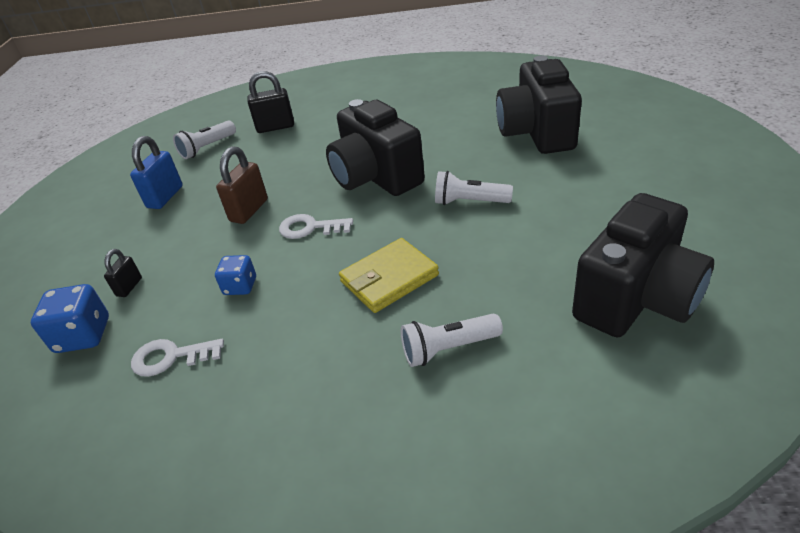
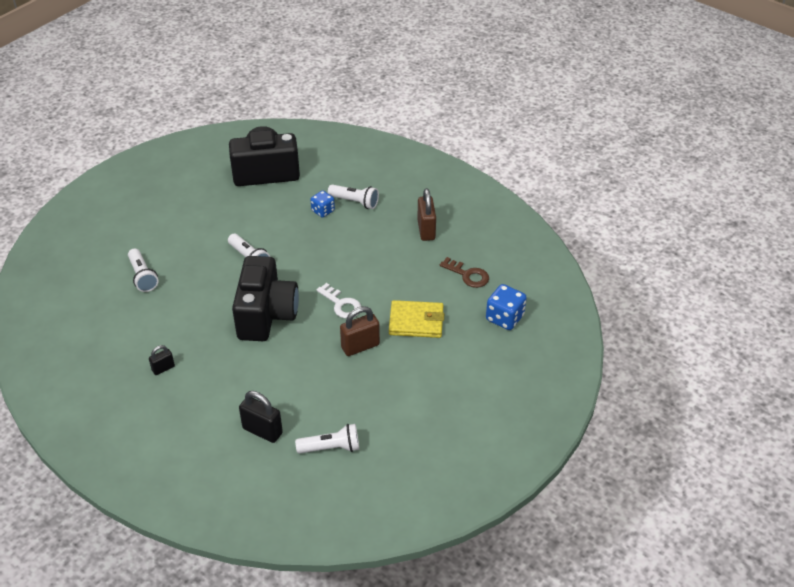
camera: 145 degrees left, 5 degrees up
(129, 287) = (466, 335): black padlock -> black padlock (163, 368)
(165, 197) = (400, 406): blue padlock -> none
(171, 357) = (468, 275): white key -> brown key
(240, 286) = (409, 292): blue dice -> blue dice (323, 211)
(290, 382) = (426, 230): none -> brown padlock
(389, 278) = (339, 245): yellow wallet -> yellow wallet (416, 322)
(536, 133) = (143, 276): black camera -> white flashlight

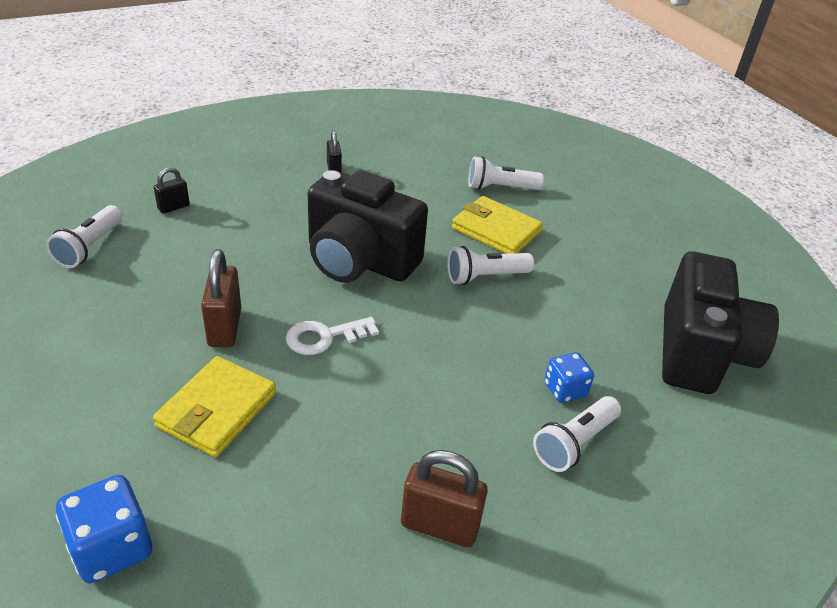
camera: 110 degrees right, 5 degrees down
(197, 266) = (496, 230): none -> yellow wallet
(262, 431) = (173, 207): black padlock -> black padlock, size x0.59
(468, 275) = (268, 540): brown key -> none

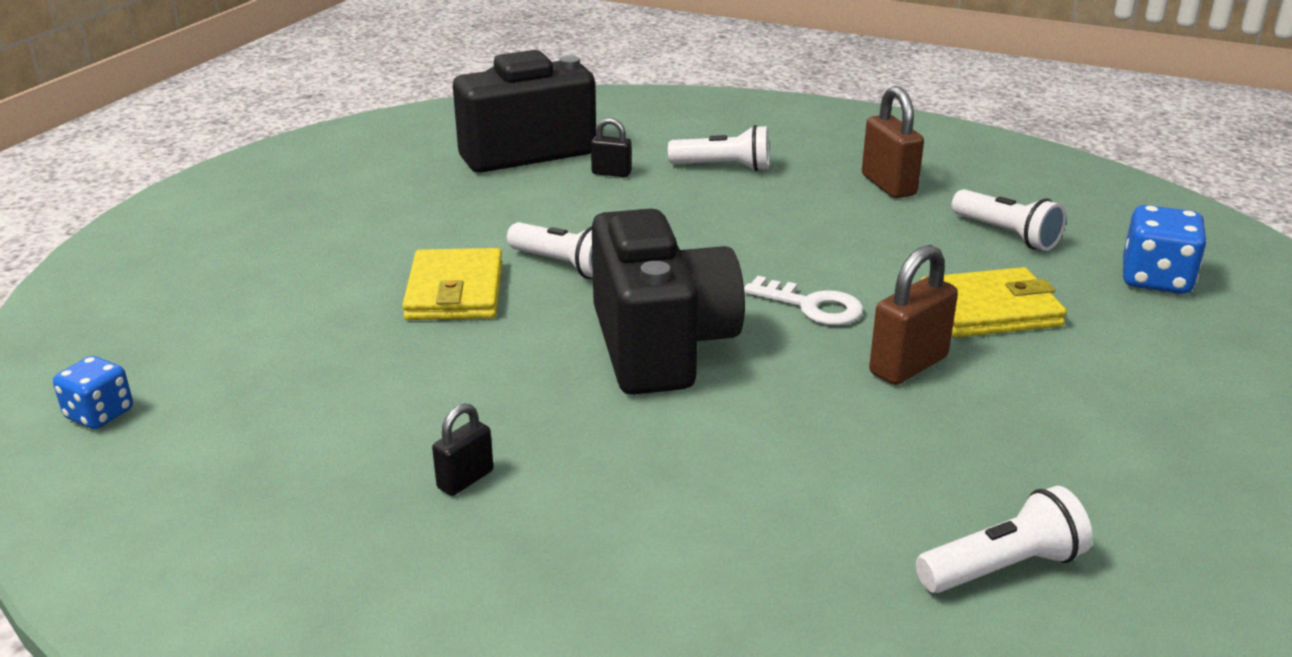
camera: 125 degrees left, 10 degrees down
(173, 207) = (802, 564): black padlock -> black padlock (611, 173)
(500, 188) = (336, 324): white flashlight -> white flashlight (1006, 235)
(565, 390) = (671, 185): blue dice -> blue dice (99, 414)

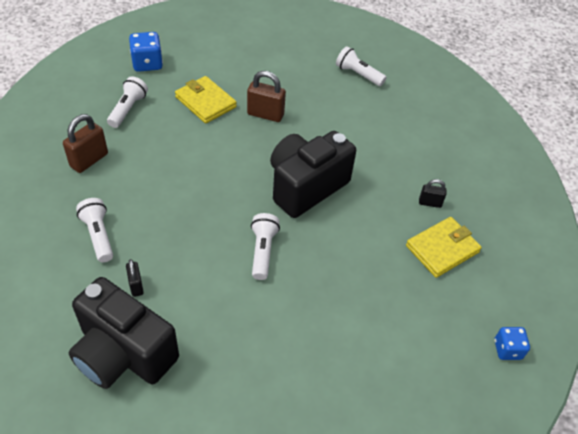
camera: 125 degrees left, 20 degrees up
(455, 291) = (317, 282): yellow wallet -> yellow wallet (442, 249)
(812, 306) = (239, 152): white key -> none

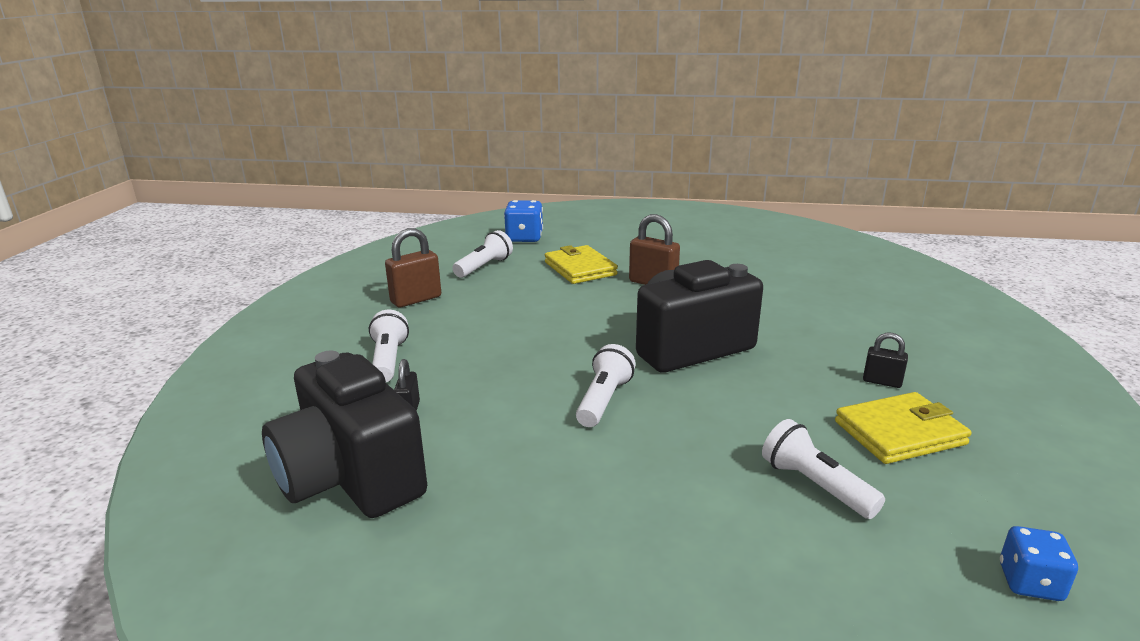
camera: 20 degrees right, 25 degrees down
(358, 74) = (789, 262): white flashlight -> white flashlight (815, 485)

